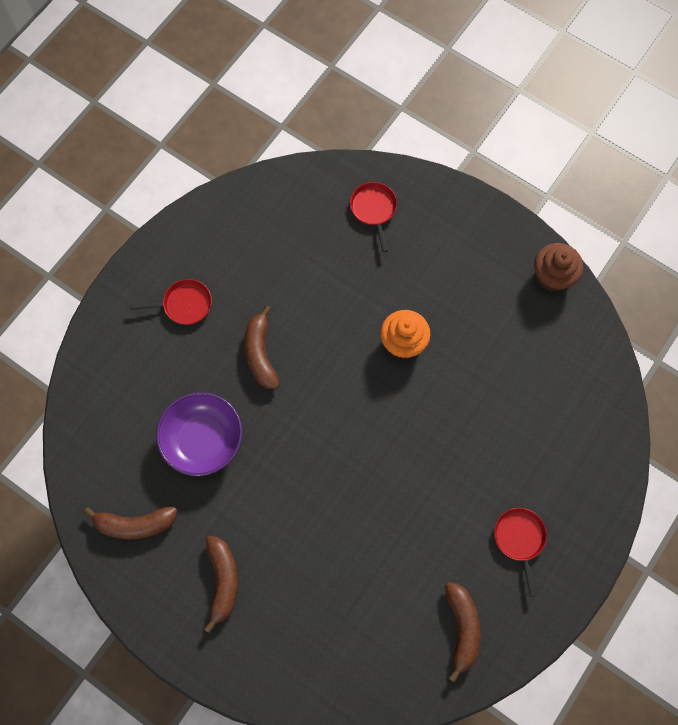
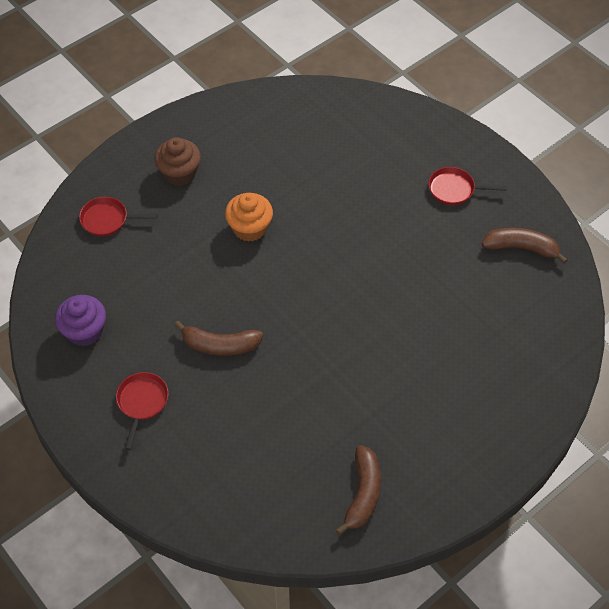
camera: 75 degrees left, 15 degrees down
(203, 440) = (293, 414): purple bowl -> none
(223, 581) = (438, 425): brown banana -> none
(245, 232) = (85, 331): none -> purple cupcake
(553, 276) = (228, 107): brown cupcake -> brown cupcake (179, 173)

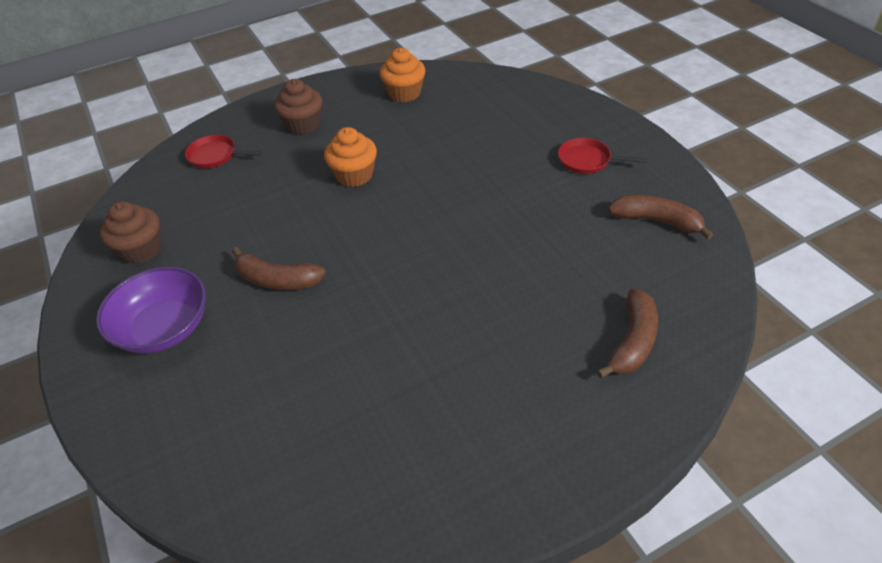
camera: 15 degrees right, 10 degrees down
(85, 331) = (141, 250): purple cupcake -> brown cupcake
(142, 402) = (164, 328): red pan -> purple bowl
(266, 124) = (404, 93): none -> orange cupcake
(363, 493) = (387, 477): brown banana -> brown banana (633, 341)

